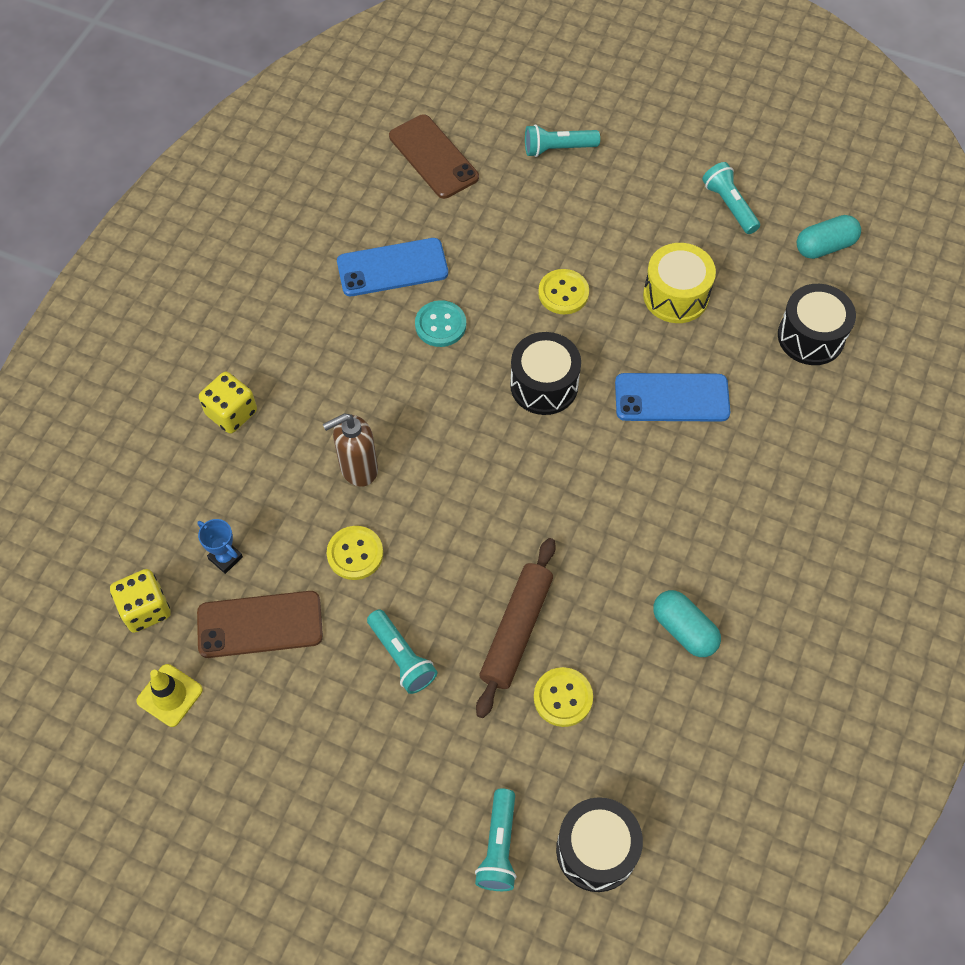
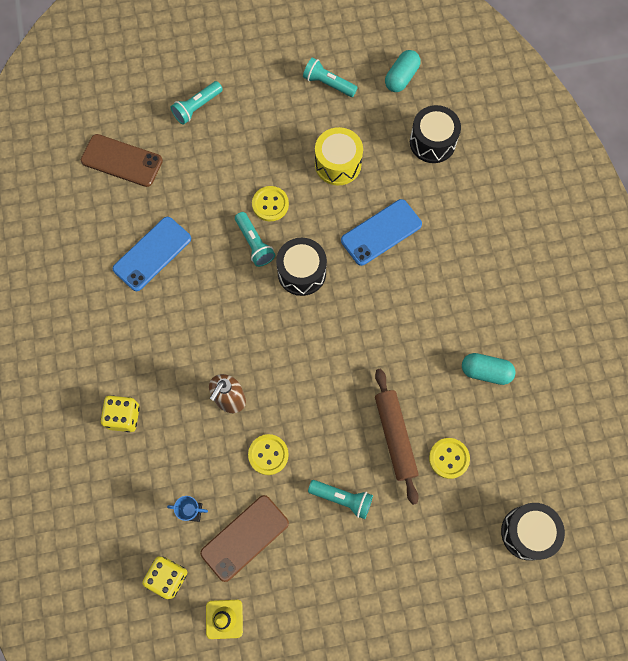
camera: 35 degrees left, 10 degrees up
(440, 325) = (211, 273): turquoise button -> none
(499, 847) = (476, 569): turquoise flashlight -> turquoise flashlight (254, 244)

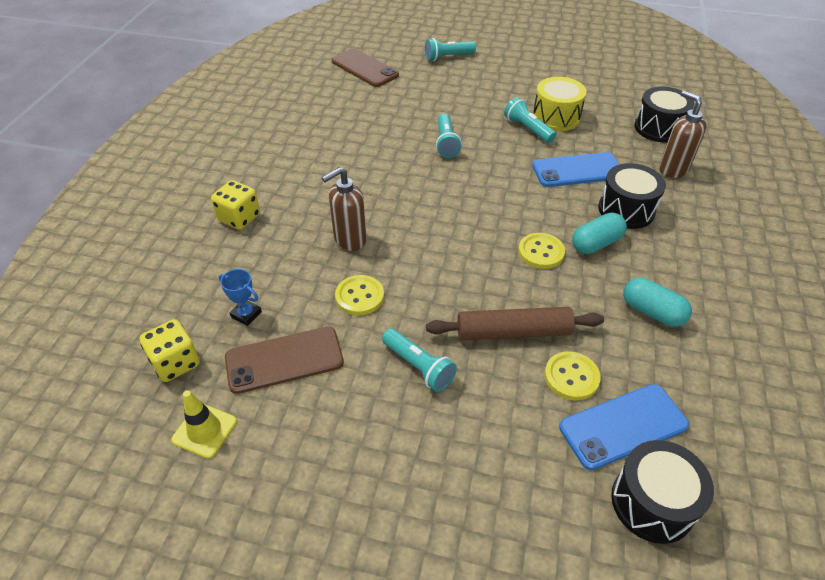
camera: 25 degrees right, 25 degrees down
(152, 254) = (349, 124): blue phone -> blue phone (623, 426)
(270, 204) = (477, 124): yellow button -> yellow button (541, 252)
(301, 272) = (480, 174): black drum -> black drum (626, 210)
(328, 84) = (572, 72): turquoise flashlight -> turquoise flashlight (527, 129)
(395, 436) = (513, 332): brown rolling pin -> brown rolling pin turned 75 degrees clockwise
(401, 77) = (644, 84): turquoise capsule -> turquoise capsule (596, 243)
(459, 197) = (673, 169): none -> brown soap dispenser

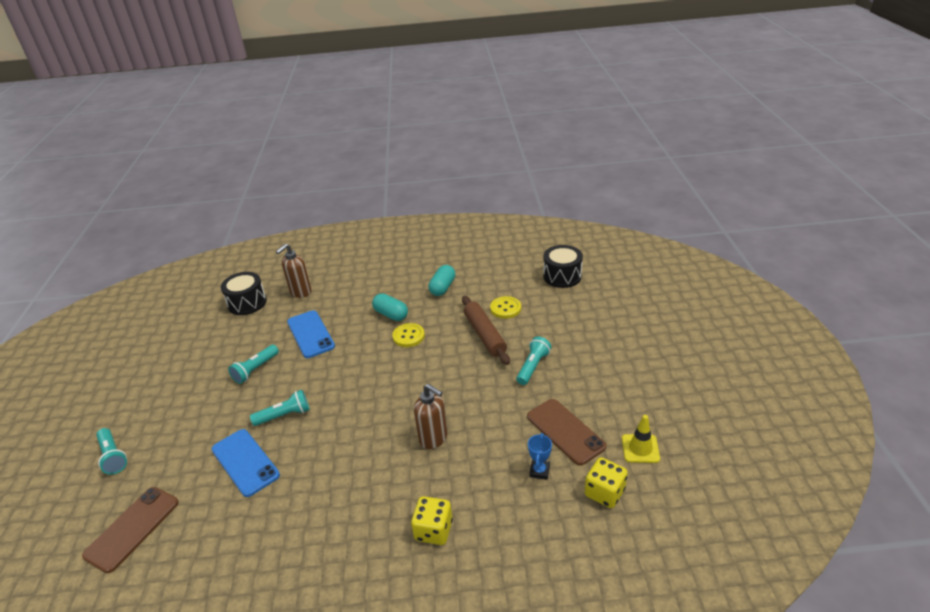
camera: 105 degrees left, 10 degrees down
(359, 296) = (490, 412): yellow button -> none
(556, 117) = (235, 356): yellow drum -> none
(623, 426) = (526, 288): blue phone -> blue phone (245, 462)
(626, 210) = (351, 307): black drum -> none

